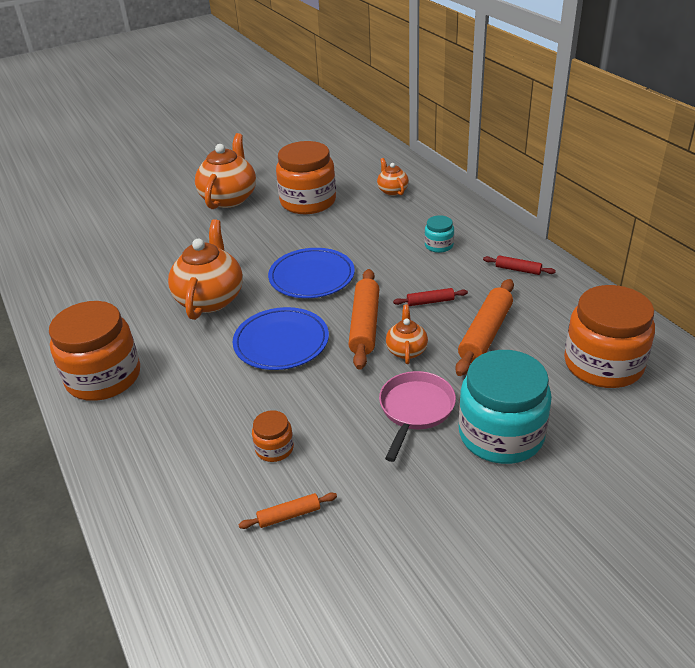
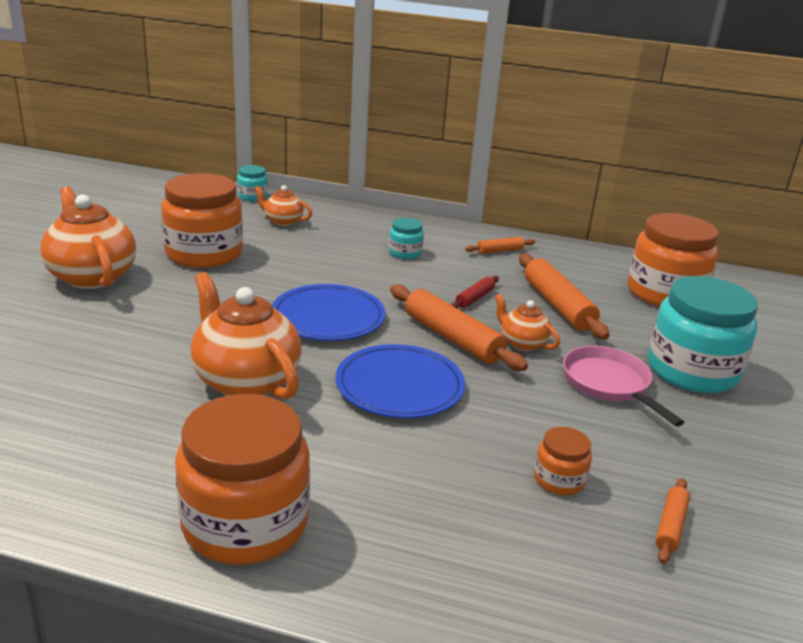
camera: 50 degrees left, 10 degrees down
(402, 163) = (252, 196): none -> turquoise jar
(518, 270) = (500, 251): red rolling pin -> orange rolling pin

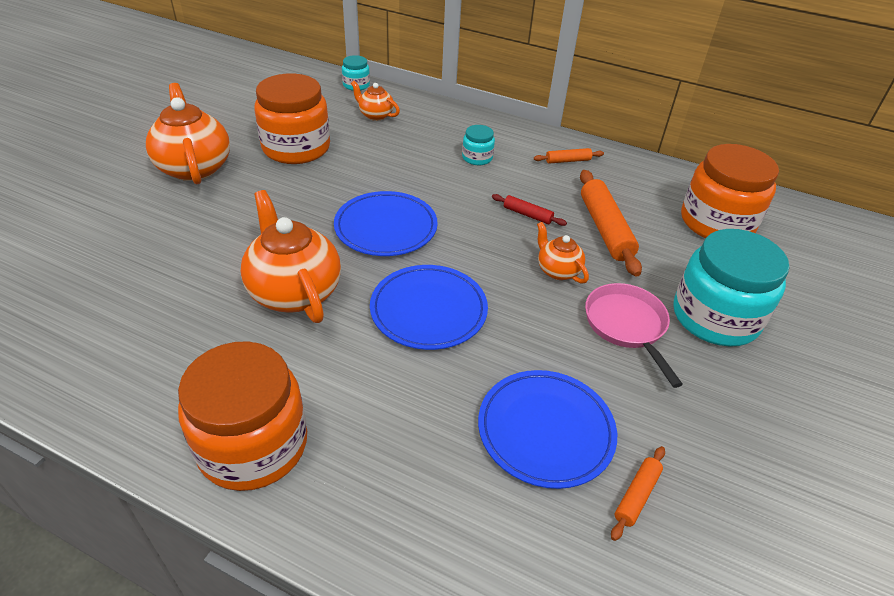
camera: 10 degrees right, 15 degrees up
(452, 338) = (493, 260): orange rolling pin -> none
(474, 298) = (527, 215): red rolling pin -> red rolling pin turned 75 degrees clockwise
(559, 480) = (545, 430): orange jar -> blue plate

